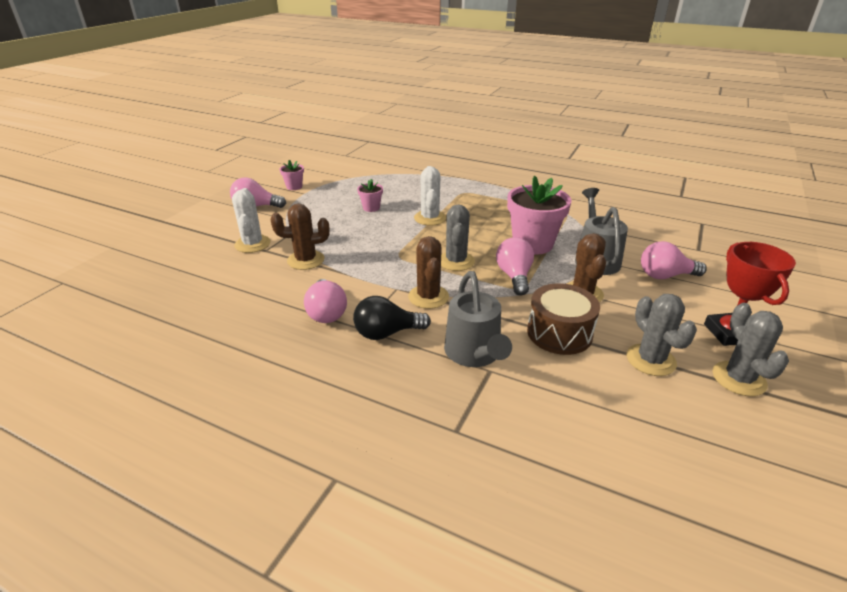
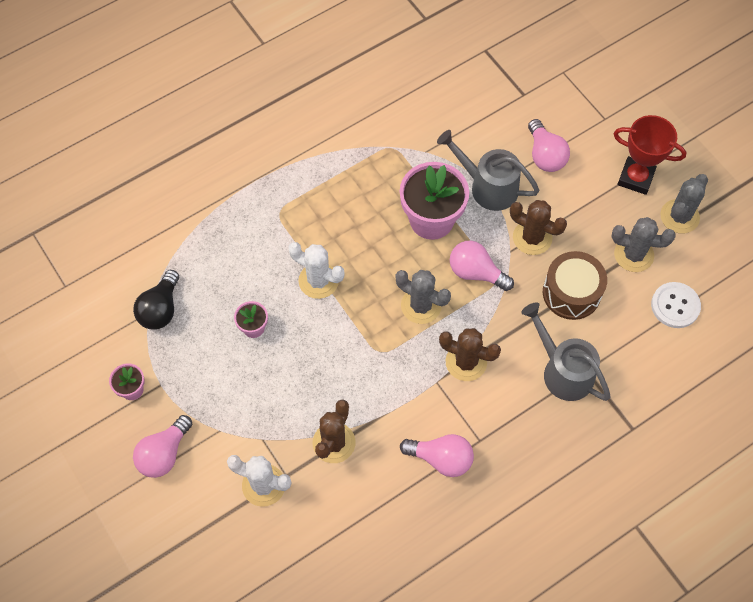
camera: 60 degrees left, 30 degrees up
(387, 333) = (499, 422): black light bulb -> black light bulb (160, 309)
(474, 354) = (562, 370): grey watering can -> grey watering can turned 150 degrees counterclockwise
(636, 413) = (675, 306): none -> white button
(665, 276) = (545, 155): pink light bulb -> pink light bulb turned 45 degrees counterclockwise
(738, 379) = (679, 216): grey cactus -> grey cactus turned 75 degrees counterclockwise

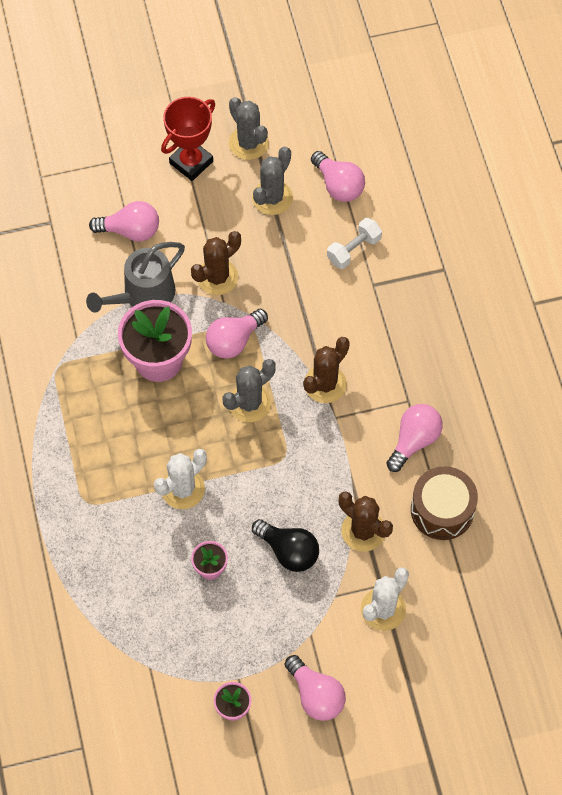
camera: 70 degrees left, 0 degrees up
(160, 309) = (151, 655): black light bulb -> black light bulb (288, 551)
(562, 370) = (366, 304): grey watering can -> none
(571, 293) = (290, 266): brown drum -> brown drum (442, 510)
(614, 341) = (353, 249): none -> white dumbbell
(675, 306) = (338, 185): white button -> pink light bulb

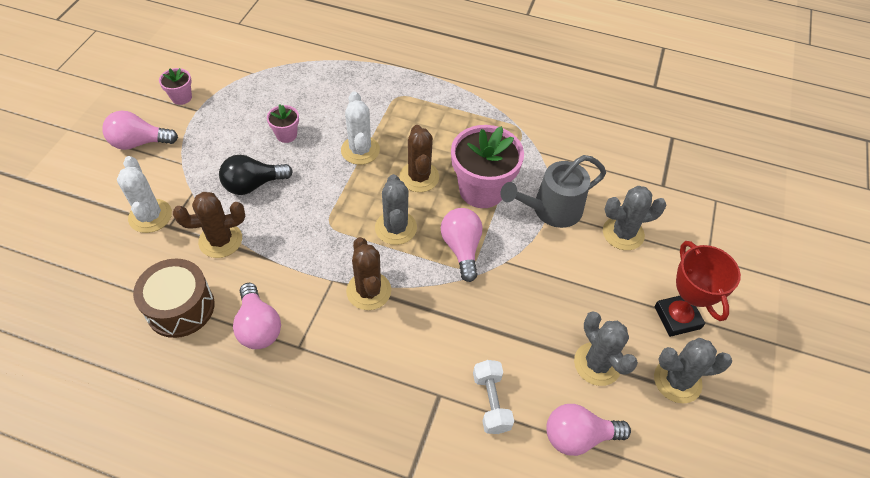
camera: 120 degrees right, 10 degrees down
(130, 230) = (623, 233): pink light bulb -> grey cactus
(143, 295) = (550, 210): grey watering can -> grey watering can turned 105 degrees counterclockwise
(217, 277) = (534, 270): brown cactus -> brown cactus (419, 177)

